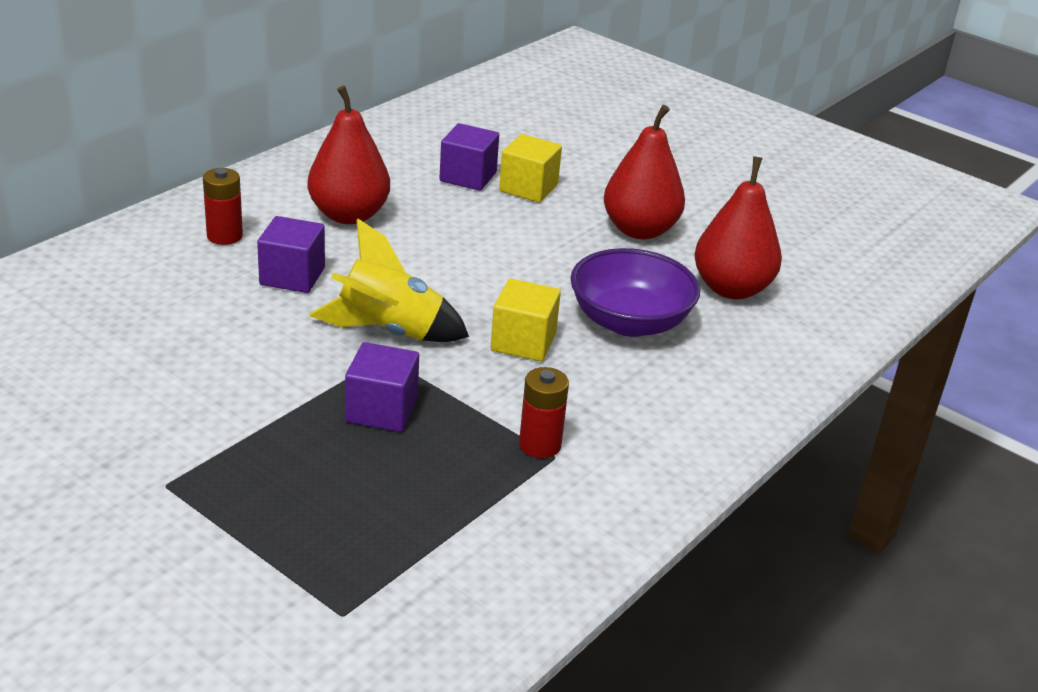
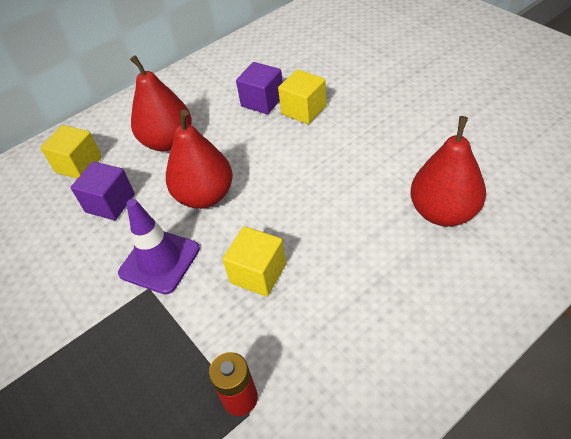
camera: 20 degrees right, 15 degrees up
(224, 236) = (79, 165): red battery -> yellow cube
(381, 410) = (127, 350): purple cube -> none
(389, 331) = (159, 261): yellow rocket -> purple traffic cone
(629, 322) = (349, 251): purple bowl -> none
(639, 230) = (379, 149): red pear -> red pear (205, 196)

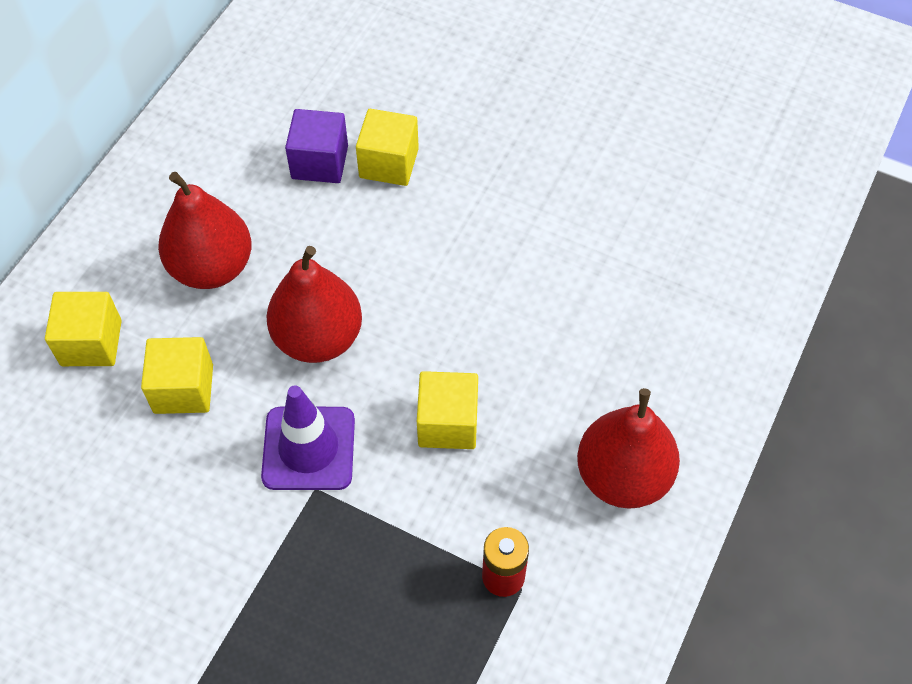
camera: 30 degrees left, 10 degrees up
(110, 203) = (183, 389): purple cube -> yellow cube
(443, 212) = (635, 273): red pear -> red pear (623, 476)

